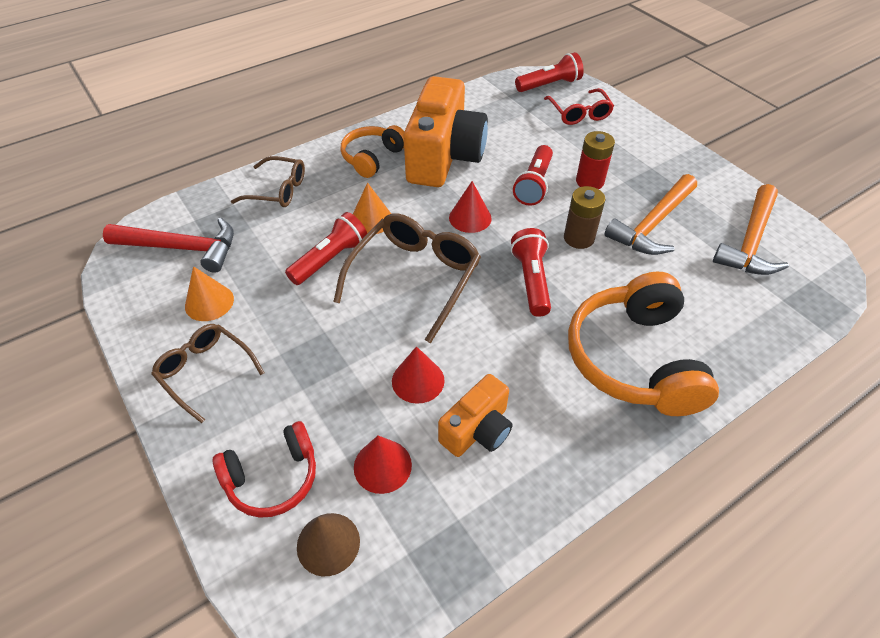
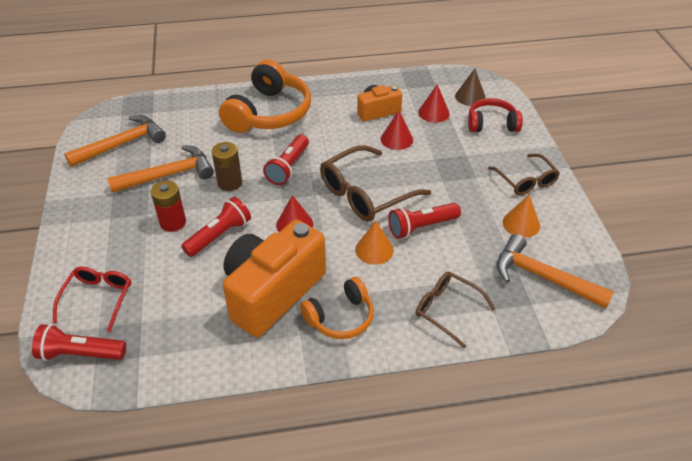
camera: 155 degrees left, 5 degrees down
(182, 248) = (542, 277): red hammer -> orange hammer

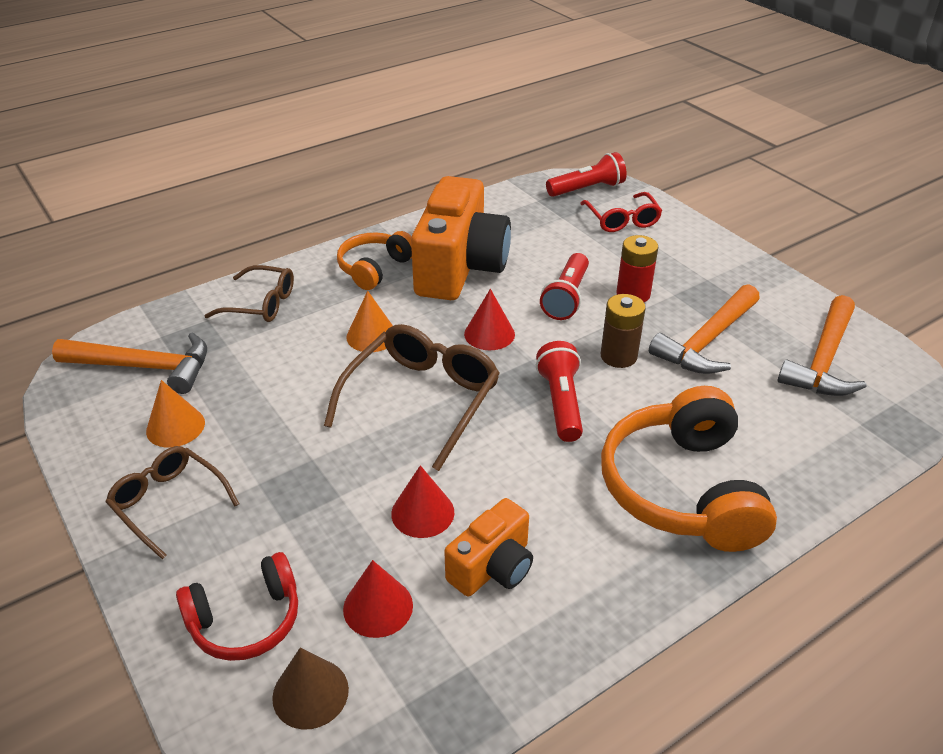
camera: 155 degrees right, 5 degrees down
(421, 227) = (321, 379): red flashlight -> none

